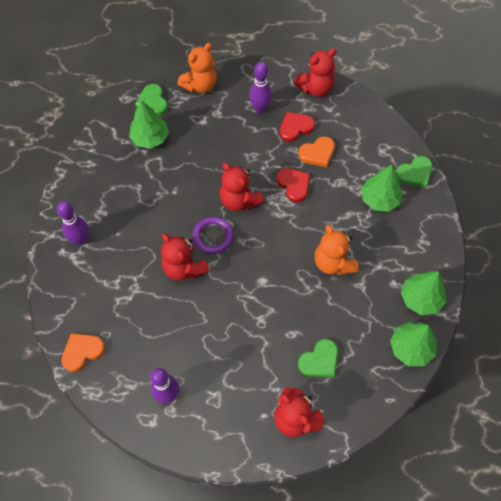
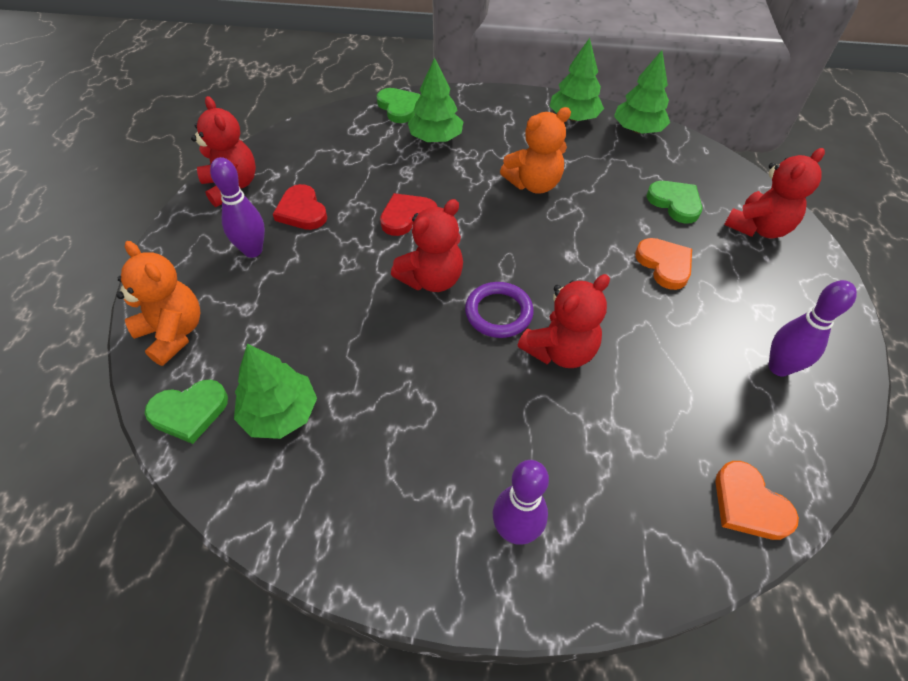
camera: 90 degrees left, 10 degrees down
(317, 153) = (354, 190): orange heart -> orange heart (664, 265)

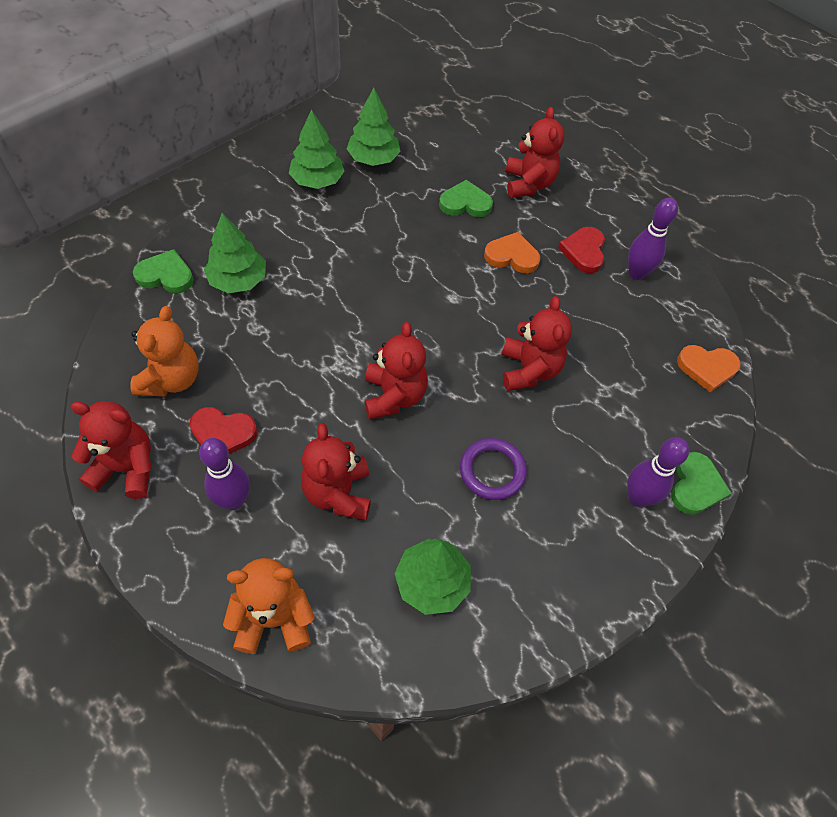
camera: 55 degrees left, 5 degrees up
(189, 412) = (374, 649): green heart -> green heart (695, 486)
(310, 302) = (338, 493): none -> red teddy bear
(407, 217) = (310, 365): red heart -> red heart (584, 251)
(498, 312) = (465, 379): purple ring -> purple ring (492, 471)
(533, 184) = (362, 261): orange teddy bear -> orange teddy bear (171, 379)

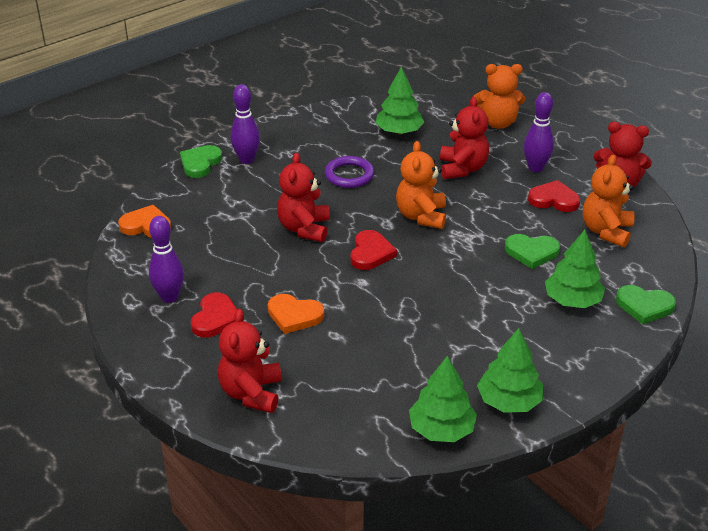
camera: 170 degrees left, 20 degrees down
(394, 396) = (421, 216): red teddy bear -> orange teddy bear
(448, 336) = (371, 253): none -> red heart
(465, 203) = (333, 371): green heart -> green heart (531, 252)

